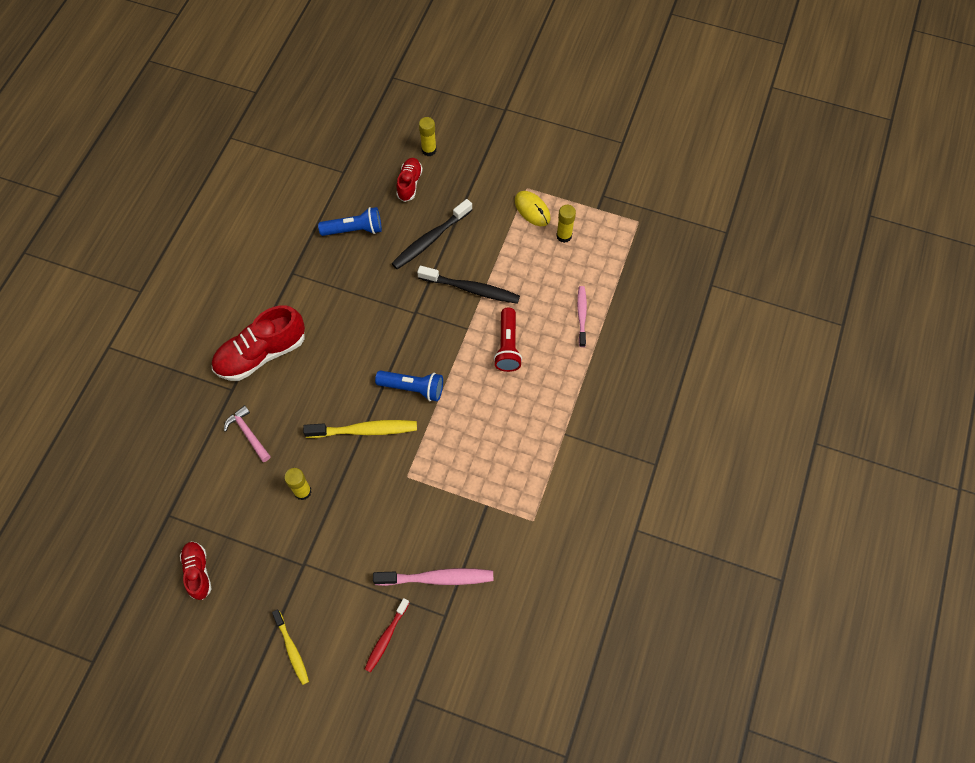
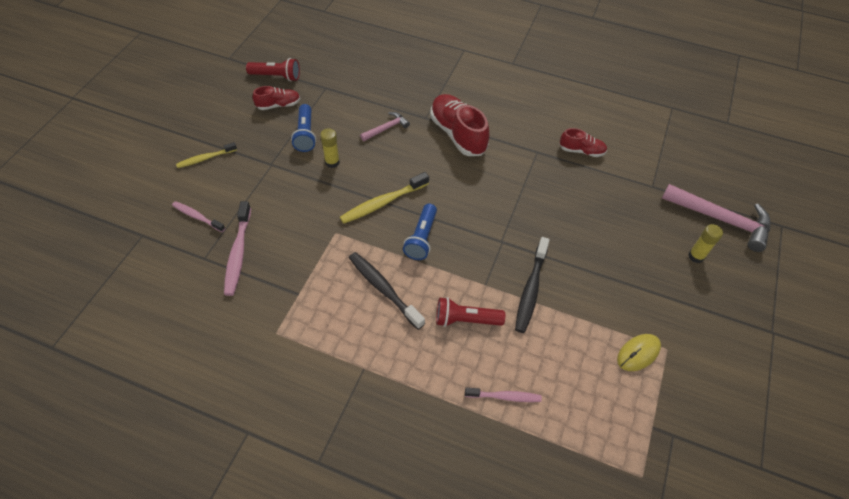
camera: 90 degrees right, 10 degrees down
(140, 584) = (276, 76): none -> red flashlight
(354, 229) = (588, 195): blue flashlight -> blue flashlight (305, 134)
(365, 430) = (382, 203): yellow toothbrush -> yellow toothbrush turned 60 degrees clockwise
(385, 122) = (721, 219): none -> pink hammer
(386, 637) = (197, 217): red toothbrush -> pink toothbrush
(409, 184) = (649, 239): red shoe -> red shoe (581, 151)
(430, 239) = (585, 255): black toothbrush -> black toothbrush (383, 289)
(564, 236) = (608, 385): yellow glue stick -> none

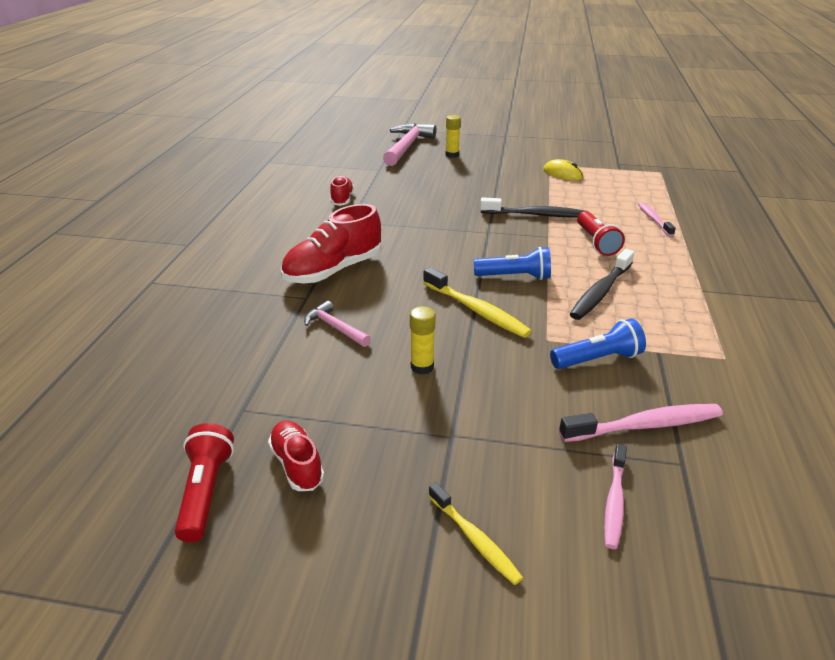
camera: 100 degrees left, 20 degrees down
(305, 134) = (369, 409): blue flashlight -> blue flashlight (597, 359)

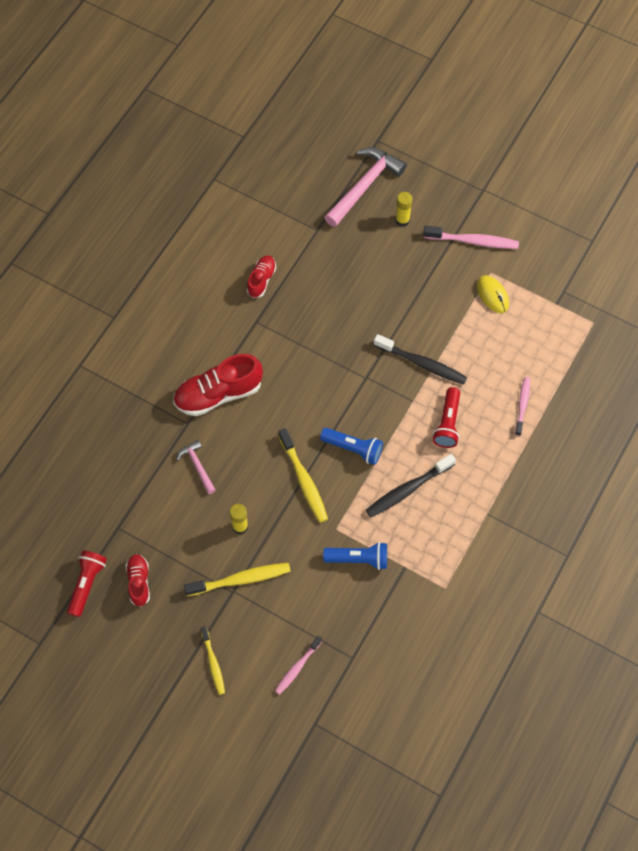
camera: 20 degrees right, 30 degrees up
(456, 419) = (241, 579): none -> yellow toothbrush
(645, 425) = (350, 624): pink toothbrush -> pink toothbrush (473, 241)

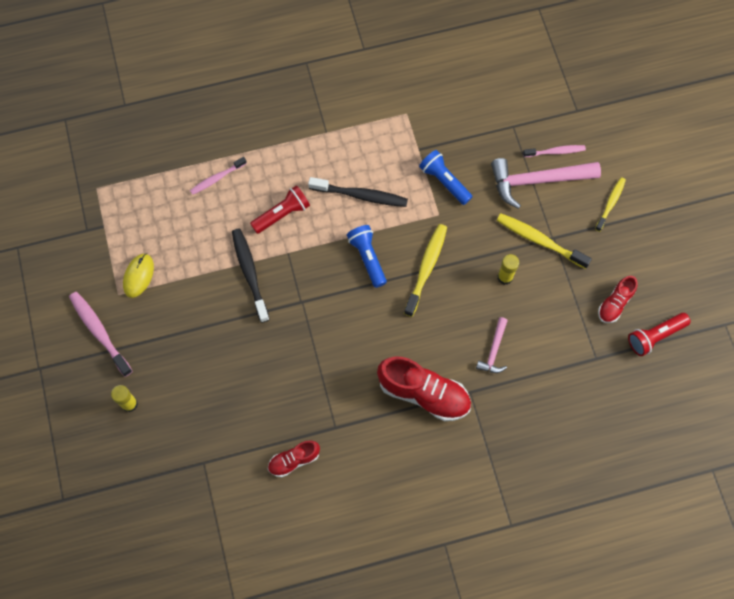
camera: 135 degrees left, 5 degrees up
(364, 186) = (122, 465): pink hammer -> pink hammer (537, 181)

